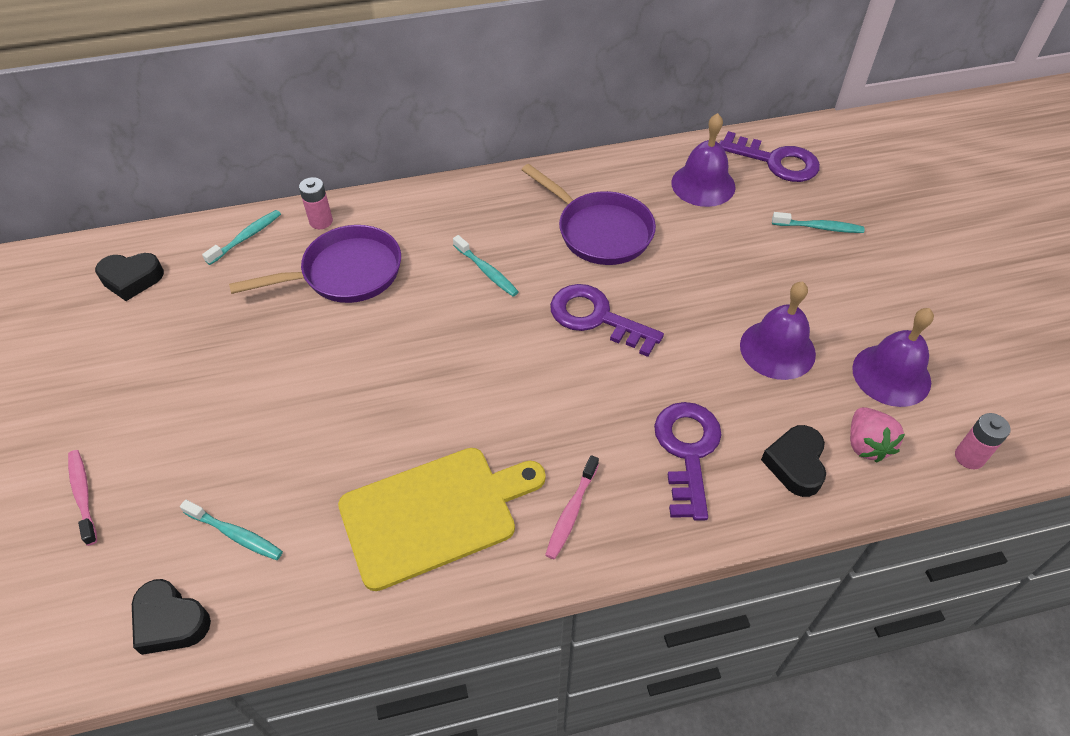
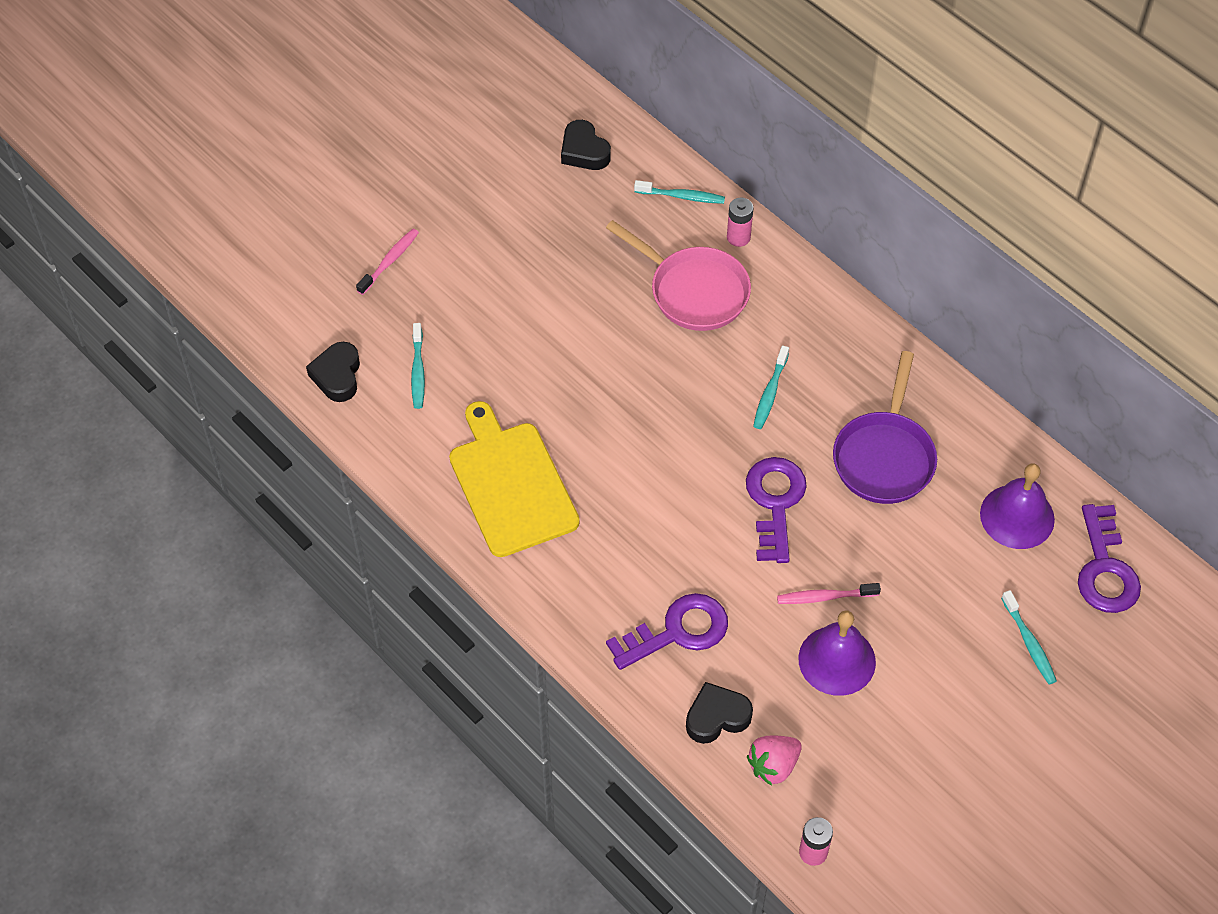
camera: 60 degrees right, 5 degrees up
(345, 273) = (694, 291): purple pan -> pink pan
(434, 513) = (510, 484): yellow cutting board -> yellow cutting board turned 150 degrees counterclockwise
(571, 512) = (568, 574): pink toothbrush -> pink toothbrush (825, 597)
(891, 375) = (869, 764): purple bell -> none

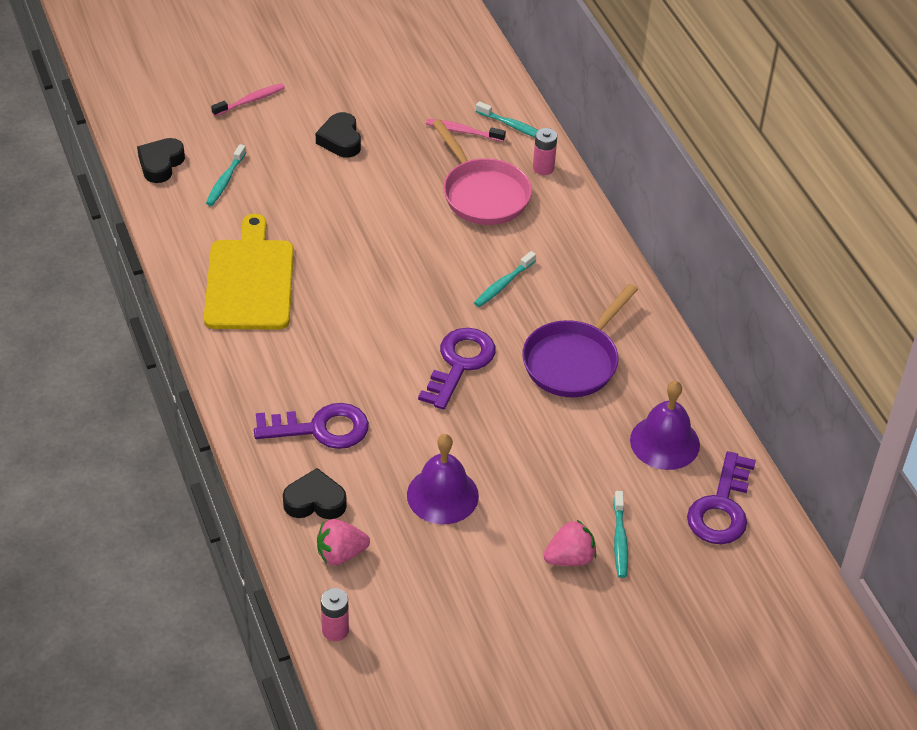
camera: 20 degrees right, 10 degrees down
(584, 151) = (452, 72): black heart -> black heart (340, 140)
(825, 597) = (460, 445): pink toothbrush -> pink toothbrush (463, 131)
(993, 681) = (570, 558): none -> pink strawberry

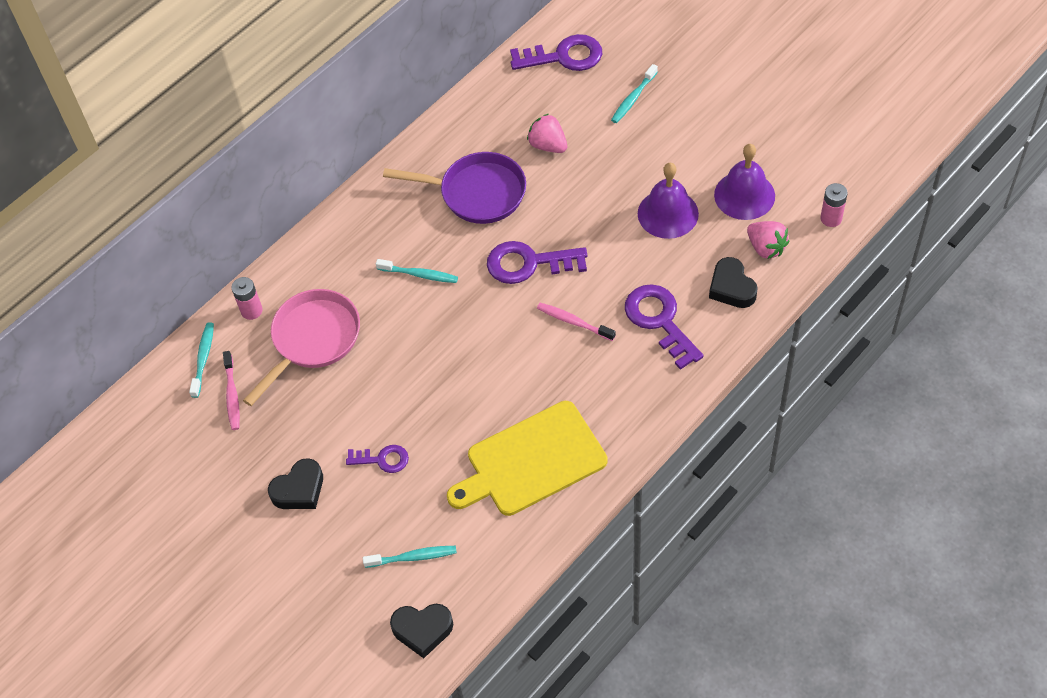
camera: 110 degrees left, 10 degrees up
(250, 100) = (281, 603): pink toothbrush -> pink toothbrush (573, 322)
(328, 194) = (382, 459): none -> purple key
(570, 558) = (669, 118): pink strawberry -> pink strawberry (548, 145)
(619, 540) = (633, 98): turquoise toothbrush -> turquoise toothbrush turned 150 degrees clockwise
(664, 442) = (524, 108): purple bell -> purple bell (744, 195)

